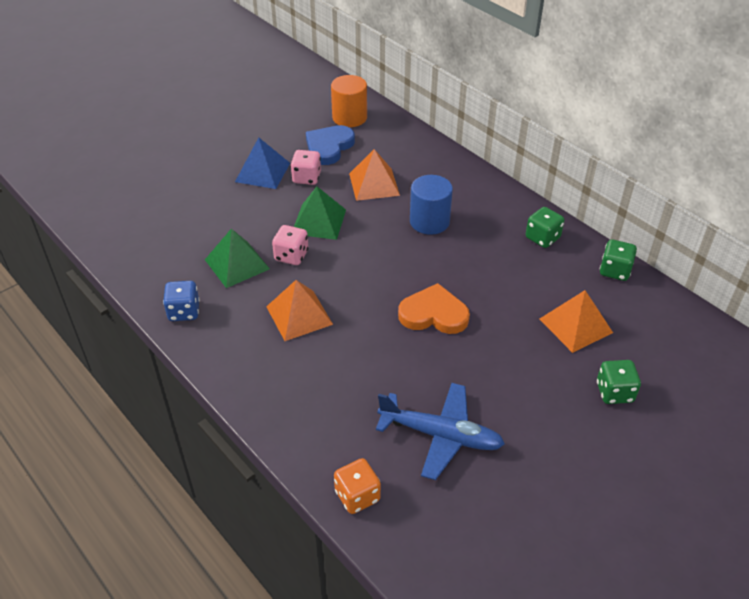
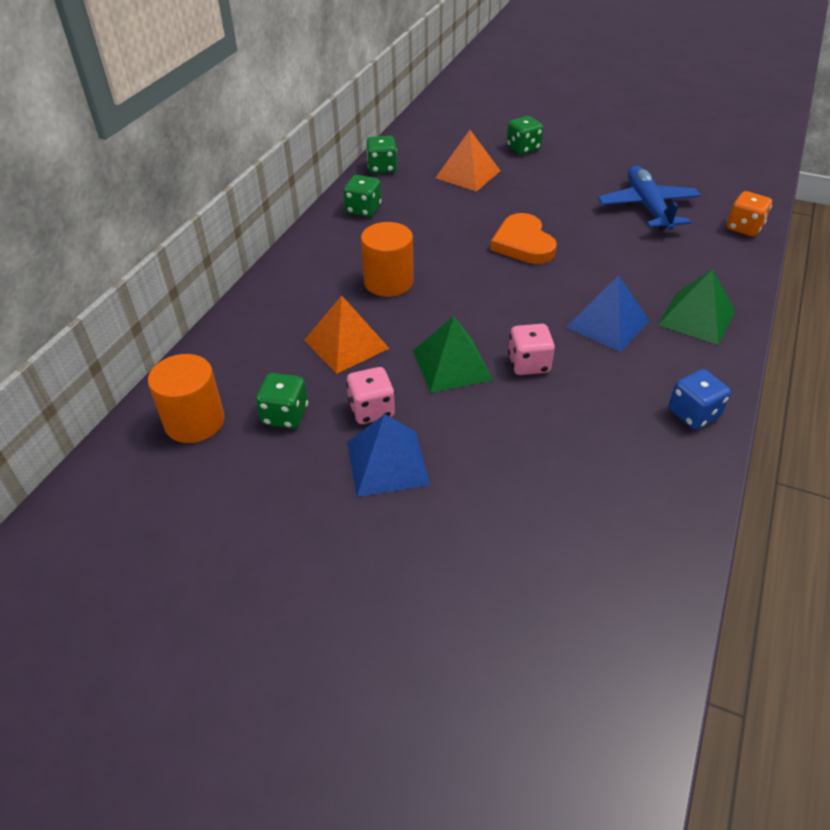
camera: 115 degrees left, 0 degrees up
(237, 264) = (582, 404): green pyramid -> green pyramid (696, 318)
(299, 315) = (608, 324): orange pyramid -> blue pyramid
(329, 147) = (285, 415): blue heart -> green dice
(429, 221) = (388, 282): blue cylinder -> orange cylinder

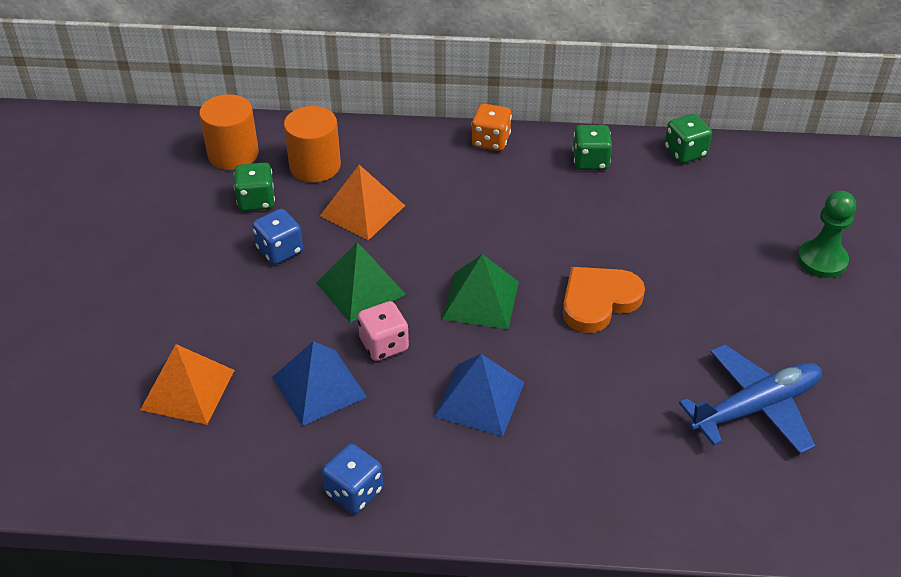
camera: 70 degrees right, 0 degrees up
(371, 410) = (280, 250): pink dice -> blue dice
(387, 462) = (219, 277): blue pyramid -> blue pyramid (319, 387)
(388, 282) = (471, 213): orange cylinder -> orange cylinder (315, 166)
(467, 174) = (721, 224): orange pyramid -> orange pyramid (187, 389)
(523, 148) = (822, 260): green dice -> green pawn
(696, 318) = (528, 481): green pyramid -> green pyramid (480, 300)
(744, 228) = (768, 521): orange dice -> orange dice (490, 141)

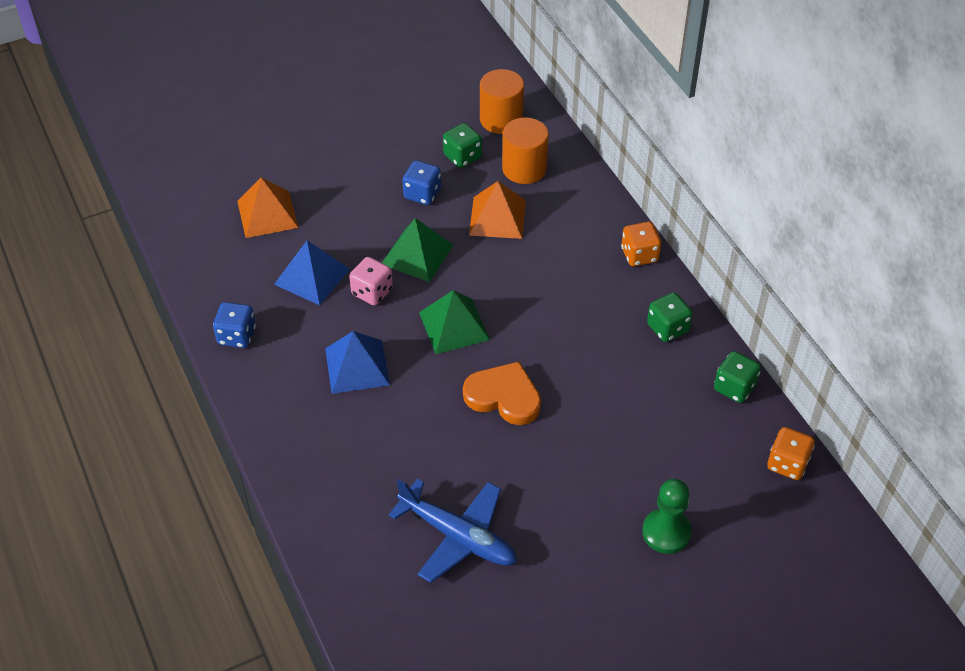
camera: 60 degrees right, 5 degrees up
(785, 159) = (787, 464): none -> orange dice

